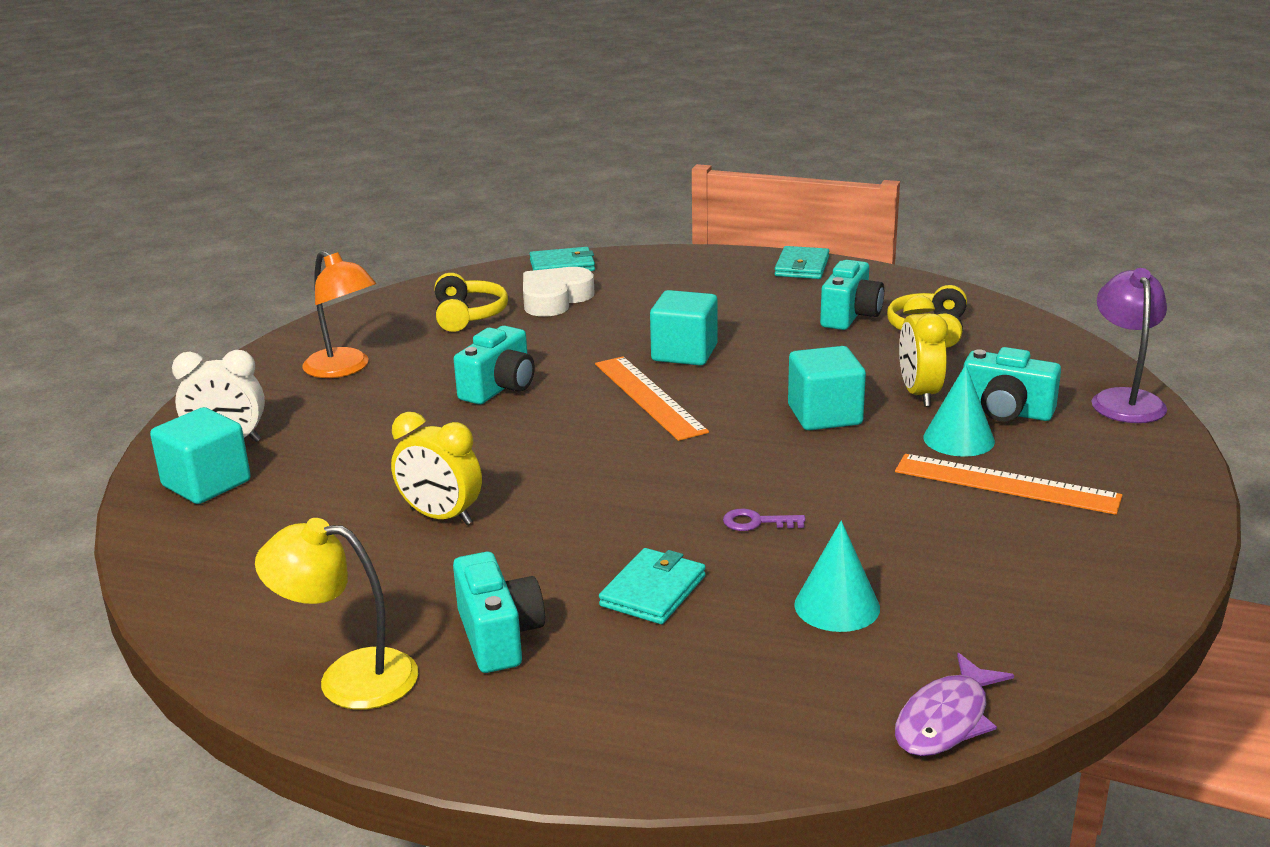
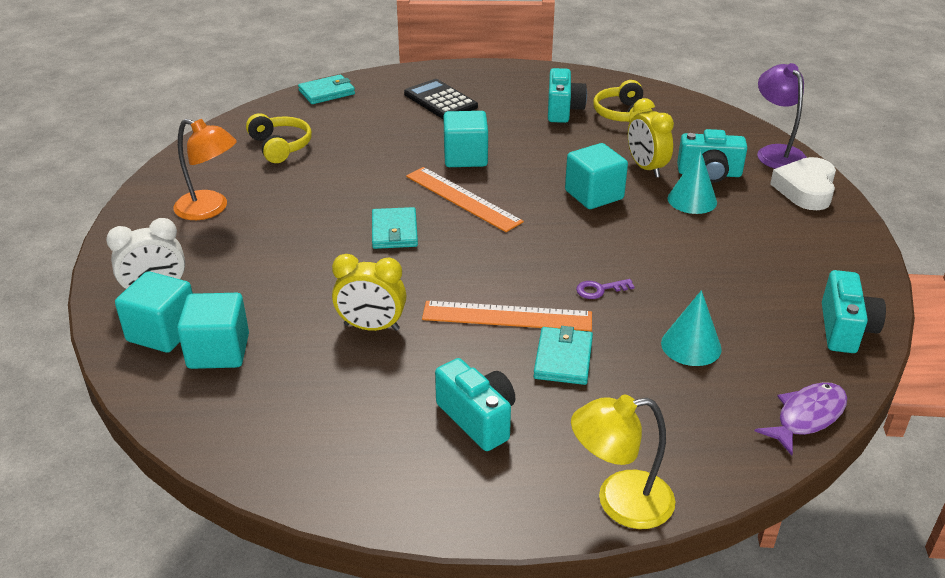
camera: 20 degrees left, 10 degrees up
(252, 512) = (218, 351): none -> turquoise cube
(348, 677) = (389, 477): yellow lamp -> yellow lamp (619, 502)
(499, 388) = (346, 208): turquoise camera -> turquoise camera (845, 329)
(555, 299) = (340, 123): white heart -> white heart (805, 189)
(696, 288) = (440, 100): none -> black calculator
(802, 267) = (505, 72): turquoise wallet -> turquoise wallet (394, 231)
(945, 720) = (807, 417): purple fish -> purple fish turned 150 degrees counterclockwise
(1006, 484) = (741, 230): orange ruler -> orange ruler (507, 316)

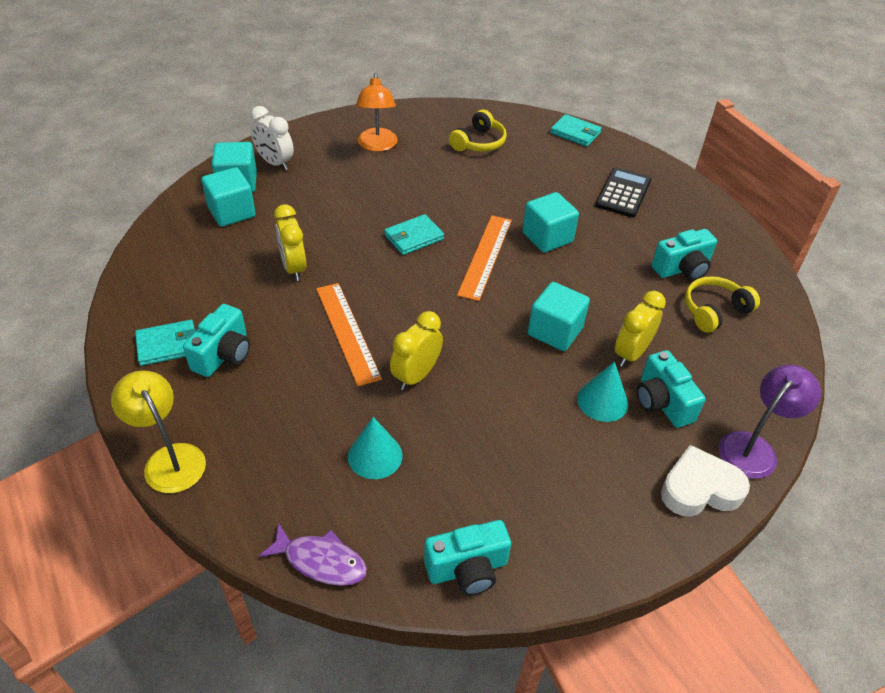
camera: 60 degrees right, 10 degrees up
(563, 359) = (314, 380): turquoise wallet -> turquoise wallet (168, 345)
(599, 290) = (416, 375): purple key -> yellow clock

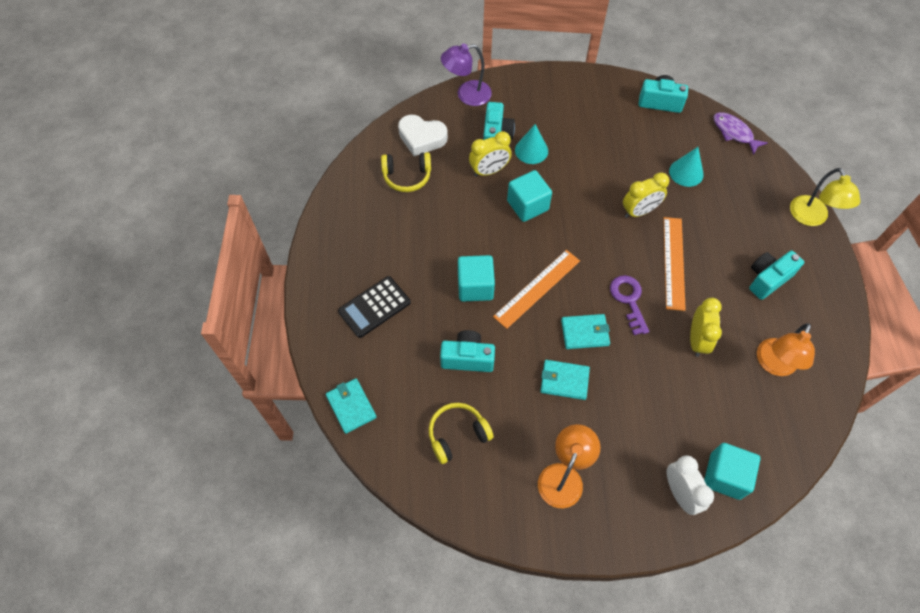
camera: 150 degrees left, 15 degrees up
(168, 345) = (808, 303): turquoise wallet -> turquoise wallet (564, 380)
(203, 273) = (774, 365): none -> orange lamp
(231, 212) = (737, 433): turquoise cube -> none
(383, 278) = (629, 300): none -> purple key
(682, 269) = (397, 216): turquoise camera -> turquoise camera (467, 358)
(699, 489) = (515, 89): white heart -> white heart (422, 138)

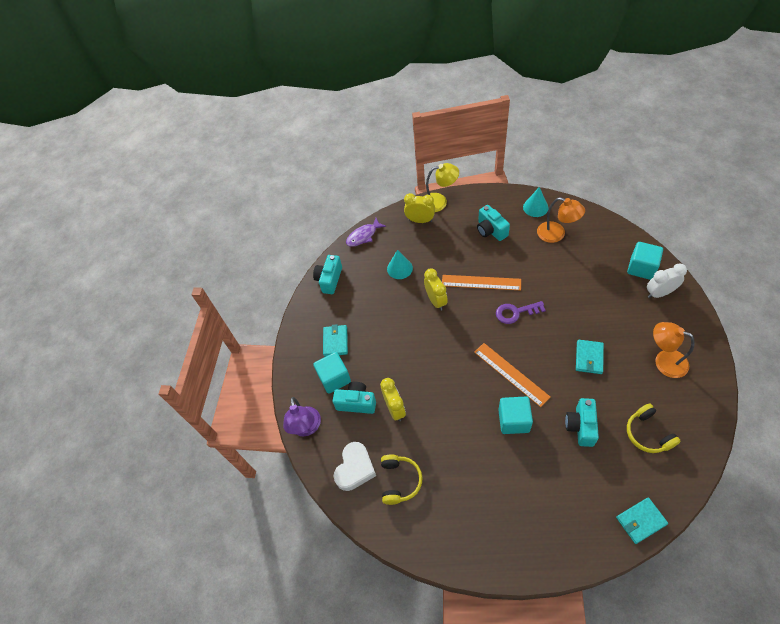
camera: 80 degrees left, 5 degrees down
(374, 307) = (542, 505): black calculator -> none
(527, 205) = (431, 379): turquoise cube -> turquoise cube (334, 378)
(531, 150) = (374, 375): turquoise cone -> turquoise cone (535, 207)
(585, 333) = (547, 342): turquoise wallet -> turquoise wallet (335, 341)
(697, 340) = (543, 274): yellow clock -> yellow clock (420, 220)

